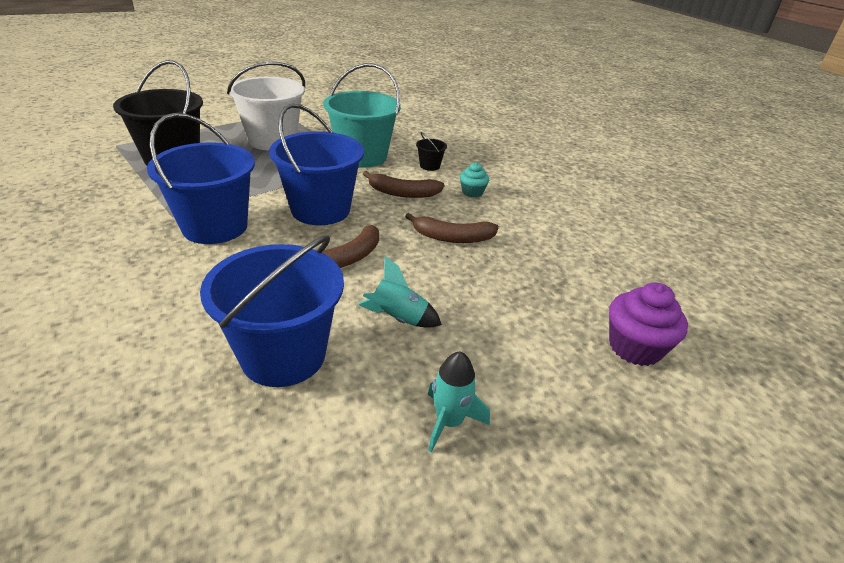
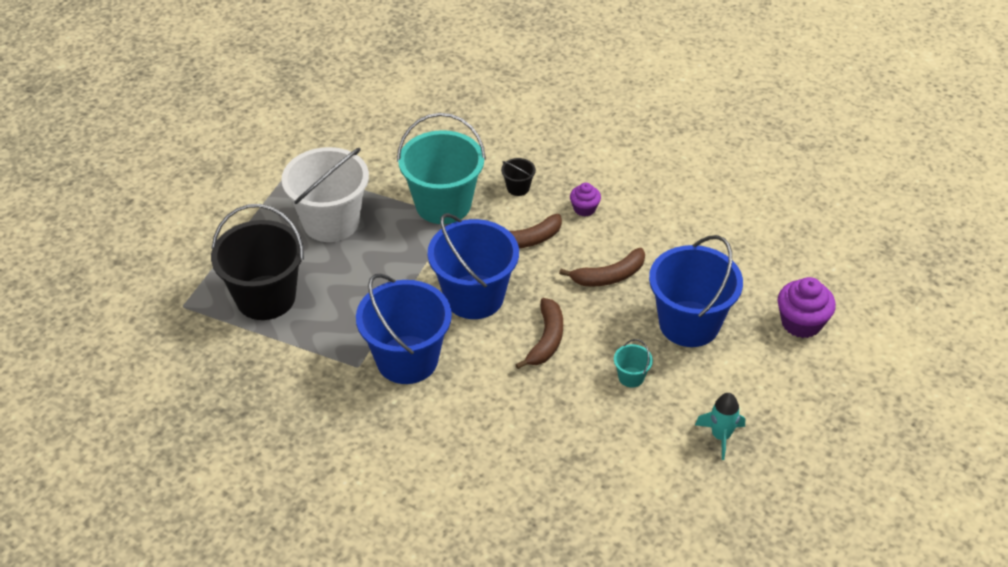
camera: 25 degrees left, 10 degrees up
(283, 355) = (581, 444): blue bucket -> blue bucket (689, 324)
(398, 318) = (631, 377): turquoise rocket -> turquoise bucket
(472, 192) = (584, 209): turquoise cupcake -> purple cupcake

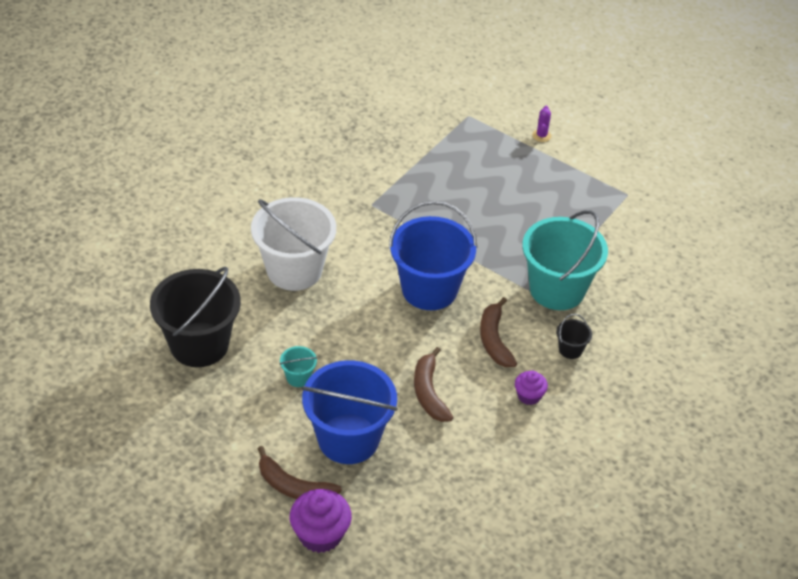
camera: 100 degrees right, 0 degrees up
(208, 240) = (541, 135): none -> purple cactus
(265, 297) = (465, 161): black bucket -> black bucket (199, 344)
(331, 222) = (549, 211): white bucket -> white bucket (294, 270)
(407, 360) = (369, 234): blue bucket -> none
(546, 339) = (362, 328): brown banana -> brown banana (294, 487)
(720, 436) = (208, 424): turquoise rocket -> none

